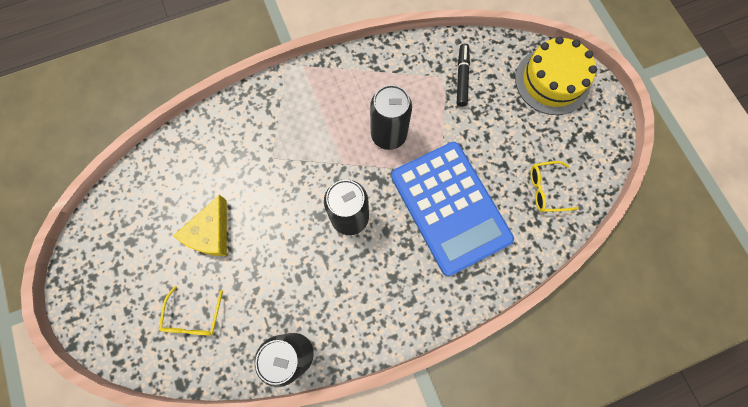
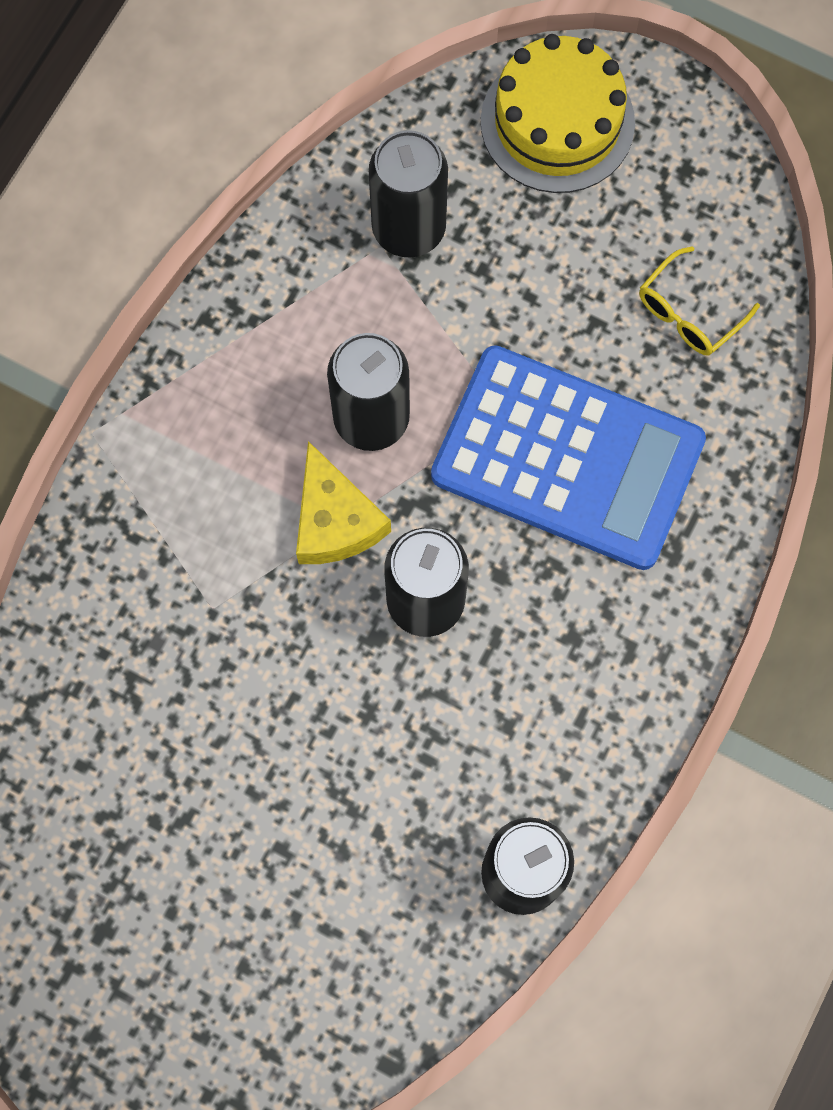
camera: 40 degrees left, 0 degrees up
(193, 317) = (318, 954): yellow glasses -> none
(211, 233) = (224, 809): yellow cheese -> yellow cheese (334, 520)
(462, 78) = (408, 228): black marker -> black can

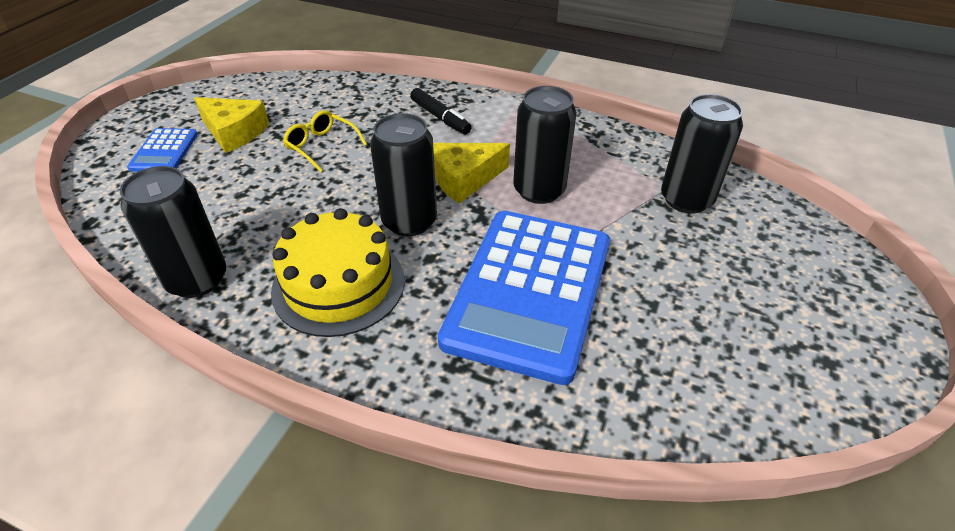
camera: 85 degrees right, 30 degrees down
(159, 549) = (440, 117): none -> black marker
(168, 895) = (234, 132): none -> yellow cheese
(214, 1002) = (164, 151): none -> blue calculator
(557, 122) = (819, 273): yellow cake -> yellow cake (339, 285)
(689, 312) = (688, 369): yellow glasses -> yellow glasses (322, 146)

